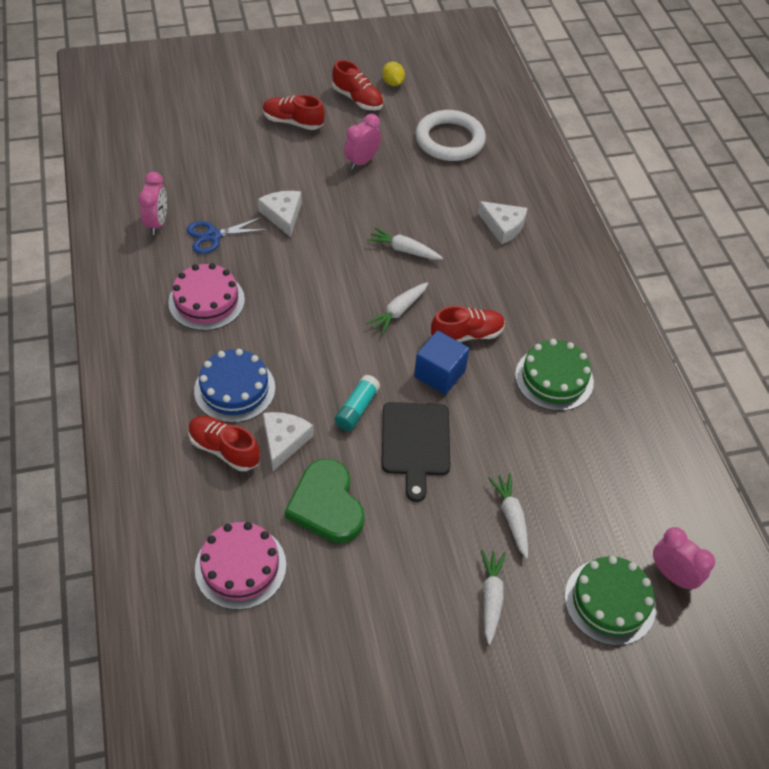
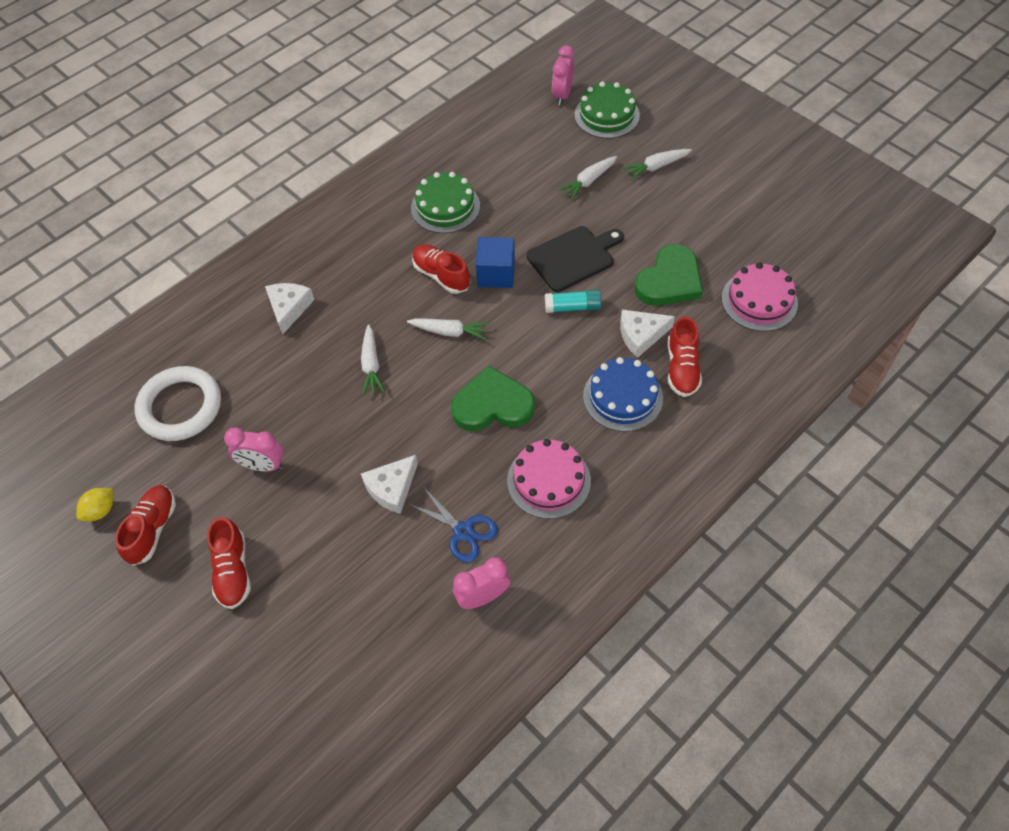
camera: 115 degrees left, 5 degrees up
(303, 302) = (492, 405): none -> green heart

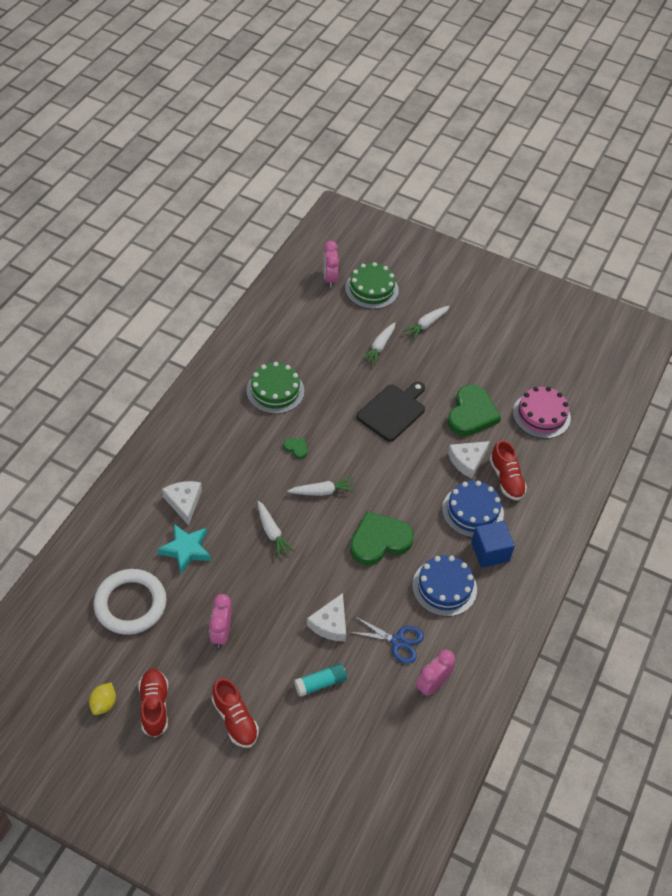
camera: 25 degrees left, 5 degrees down
(263, 465) = (221, 633): pink clock -> pink clock turned 105 degrees clockwise
(267, 361) = (186, 550): none -> turquoise star
(441, 276) = (296, 448): red shoe -> green heart
(496, 274) = (339, 437): blue cube -> blue cube (490, 552)
(548, 480) = (444, 587): pink cake -> blue cake
(572, 307) = (408, 450): turquoise glue stick -> turquoise glue stick (320, 683)

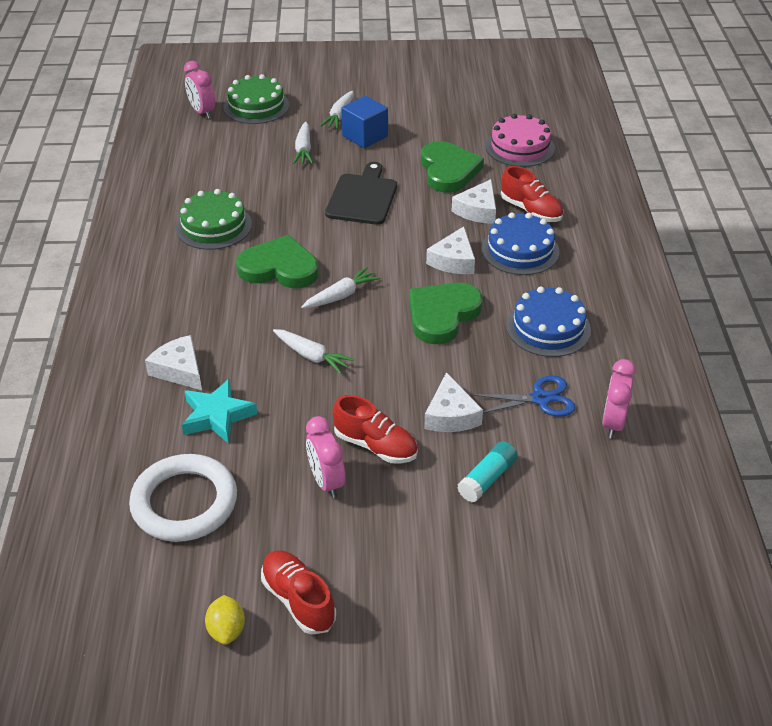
camera: 25 degrees left, 10 degrees down
(235, 719) = (414, 565): red shoe -> red shoe (375, 445)
(296, 448) = (279, 268): green heart -> green heart, size x2.30
(419, 498) = (453, 260): none -> white cheese
(490, 552) = (568, 278): blue cube -> blue cube (365, 136)

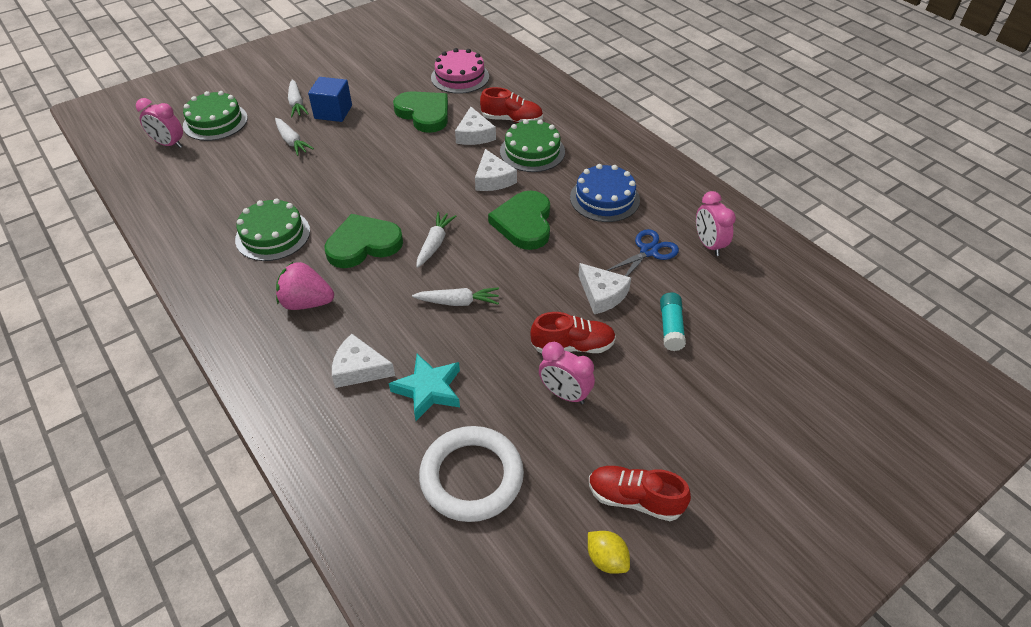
camera: 35 degrees left, 5 degrees up
(189, 295) = (307, 302): none -> pink strawberry
(362, 197) = (377, 160): black cutting board -> none
(520, 250) = (532, 151): blue cake -> green cake

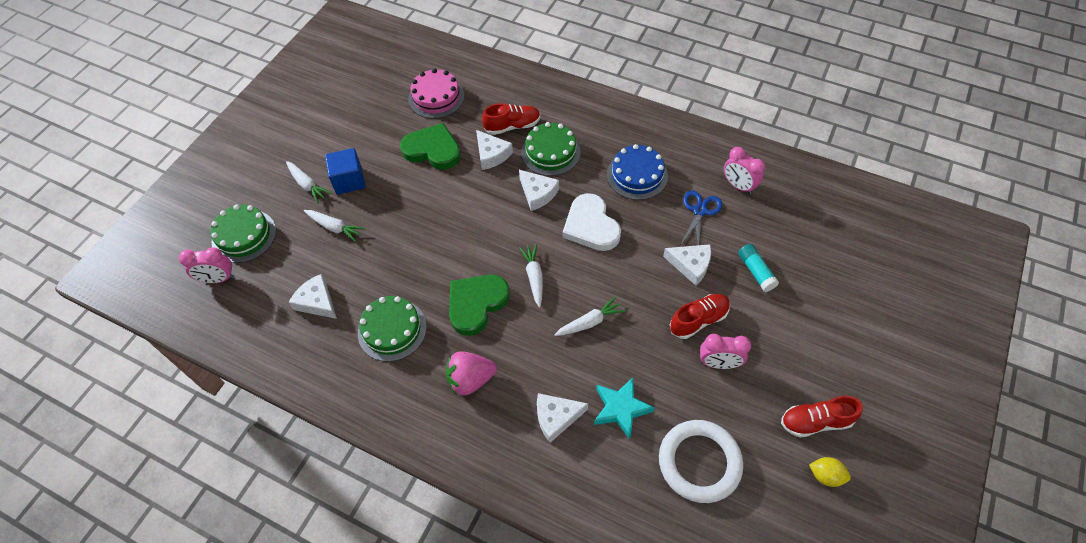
camera: 25 degrees left, 10 degrees up
(230, 190) = (317, 302): none -> white cheese
(524, 223) = (591, 226): green heart -> white heart

